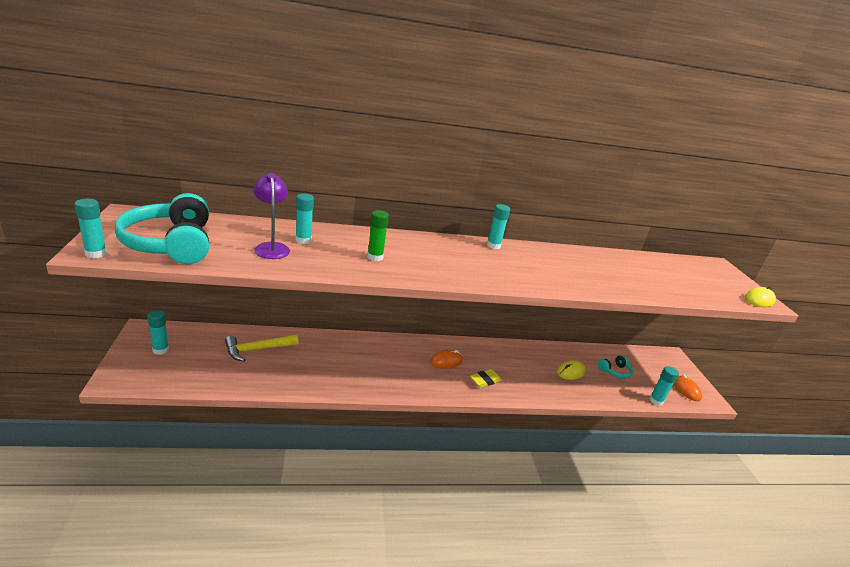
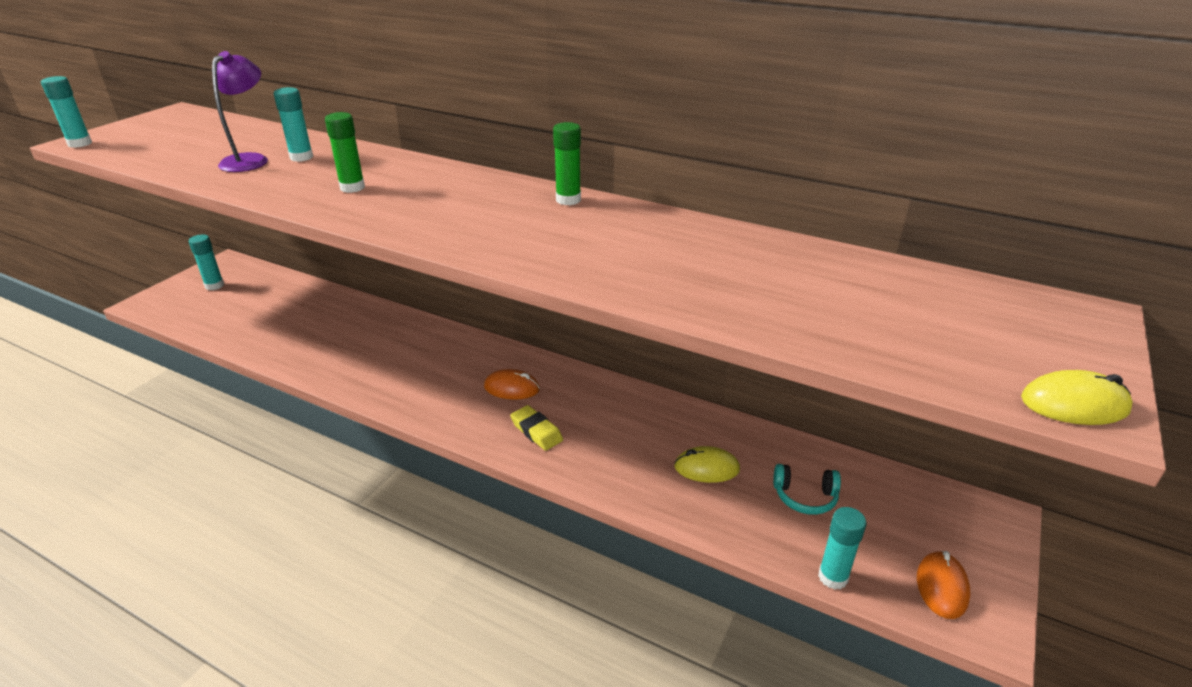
camera: 40 degrees right, 5 degrees up
(171, 244) = (159, 143): turquoise headphones -> none
(257, 349) = (302, 309): yellow hammer -> none
(485, 380) = (536, 431): yellow eraser -> yellow eraser turned 45 degrees clockwise
(493, 246) = (568, 200): turquoise glue stick -> green glue stick

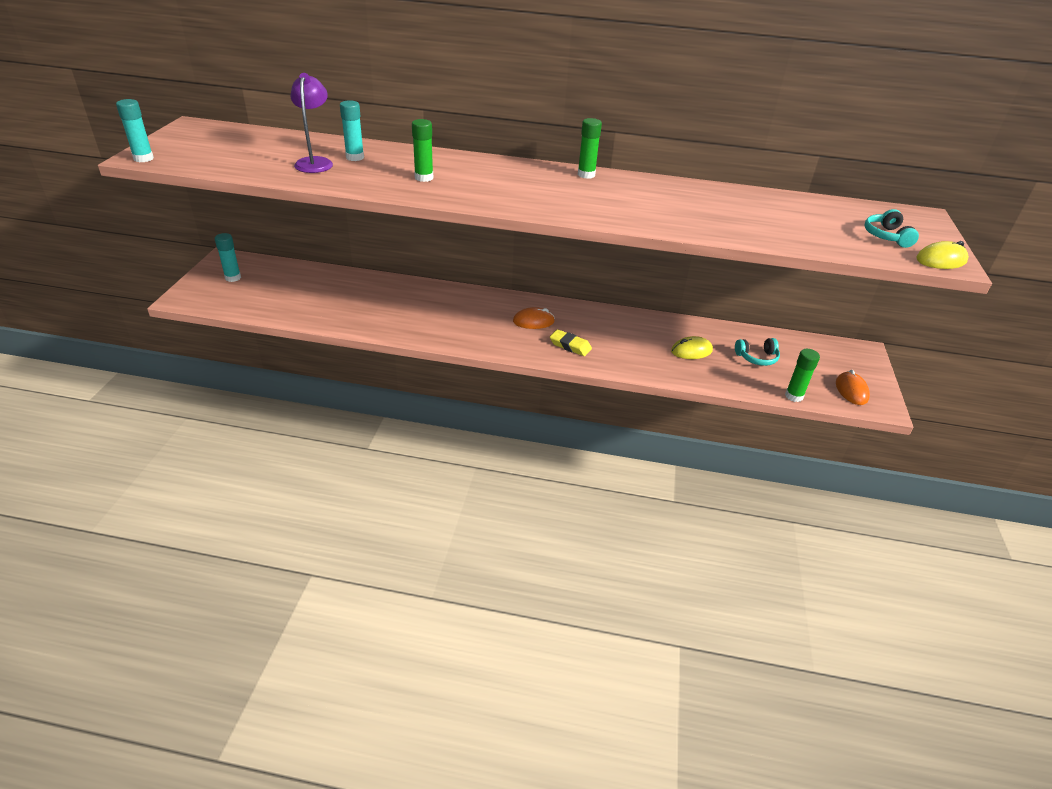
camera: 20 degrees left, 5 degrees up
(833, 577) = (794, 396): turquoise glue stick -> green glue stick
(989, 344) = (886, 236): none -> turquoise headphones

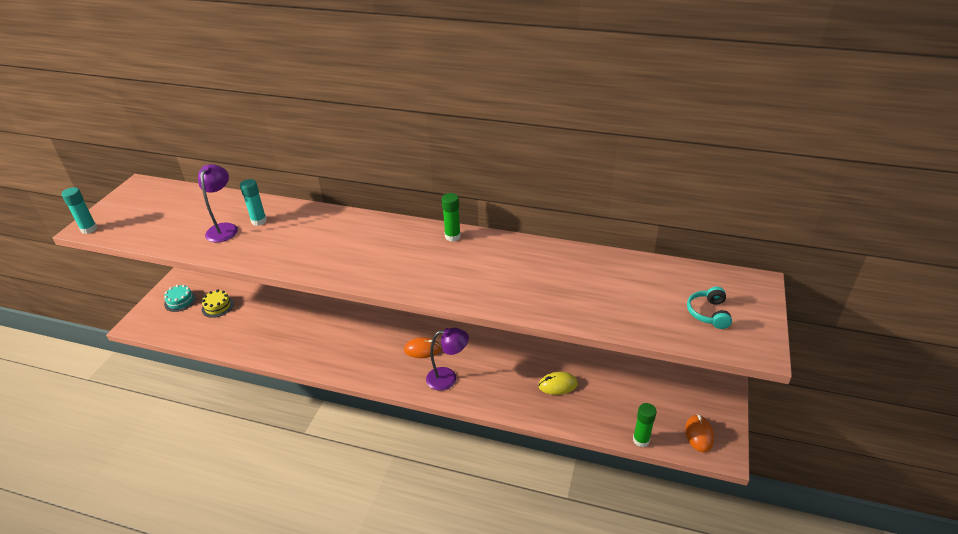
camera: 10 degrees right, 0 degrees up
(233, 278) = (180, 301): turquoise glue stick -> turquoise cake
(280, 283) = (217, 306): none -> yellow cake
(424, 178) = (309, 245): green glue stick -> none
(570, 346) = (448, 378): yellow eraser -> purple lamp
(757, 357) = (618, 393): turquoise headphones -> none
(941, 260) = (750, 345): yellow mouse -> none

